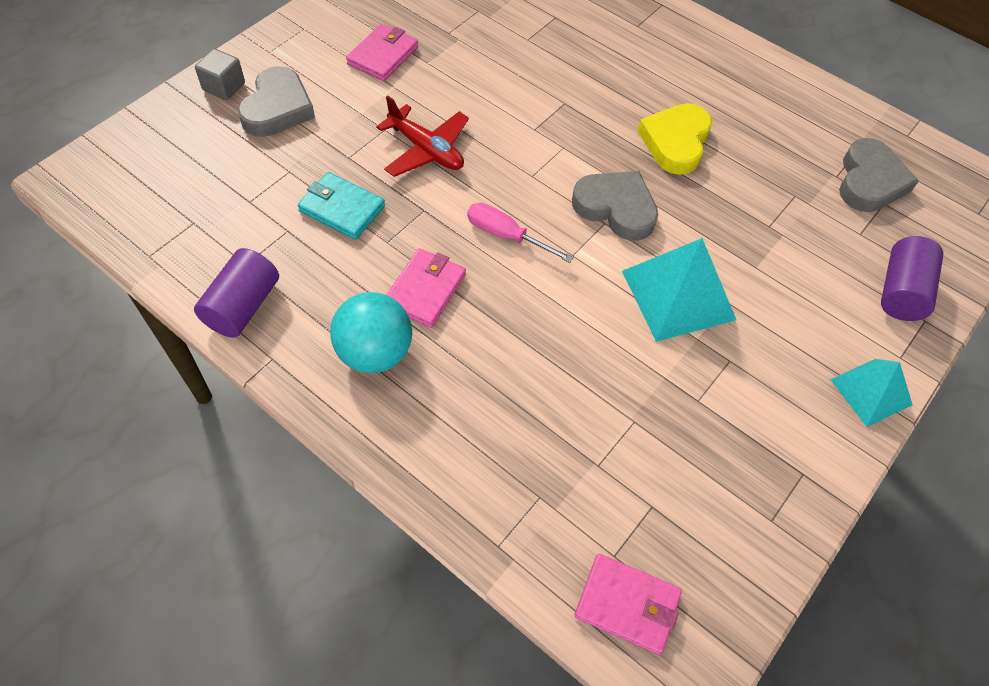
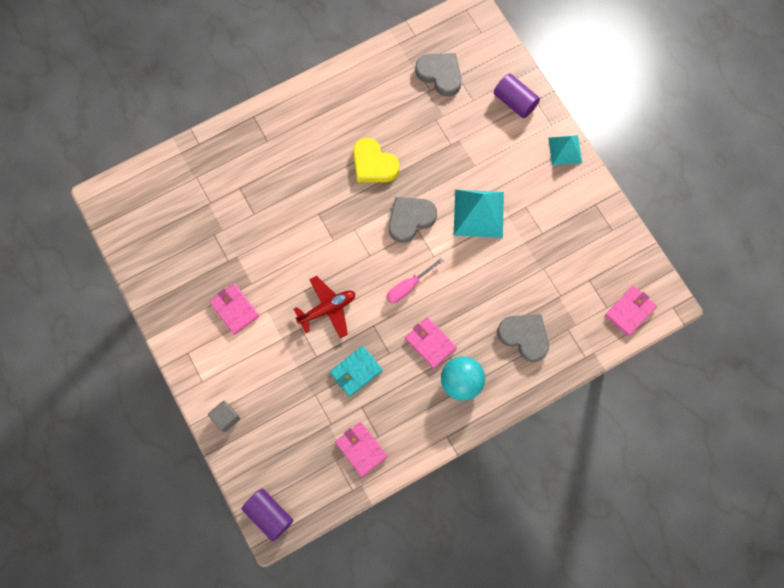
camera: 65 degrees left, 15 degrees up
(218, 248) = (361, 449): none -> pink wallet
(243, 306) = (407, 444): purple cylinder -> purple cylinder (269, 515)
(277, 108) = (258, 388): grey heart -> grey heart (524, 337)

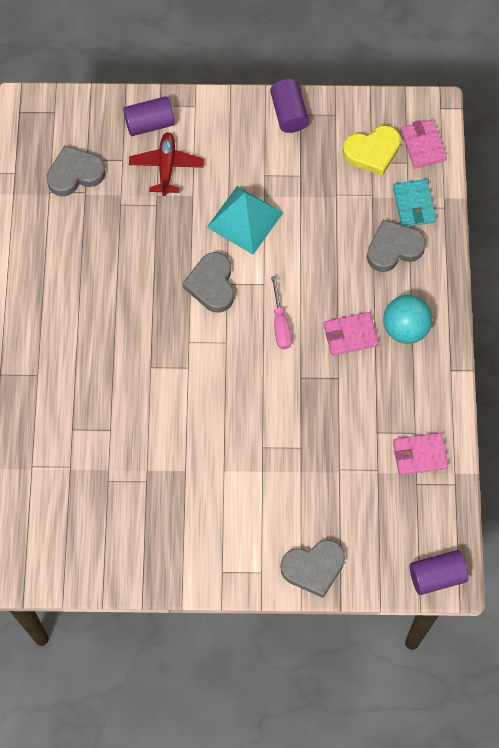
camera: 60 degrees left, 5 degrees down
(225, 418) = (313, 568): grey cube -> grey heart
(234, 309) = (203, 501): pink wallet -> none
(327, 309) = (258, 411): red plane -> red plane (166, 167)
(356, 371) = (338, 418): turquoise wallet -> turquoise wallet (414, 205)
(373, 164) = (131, 287): yellow heart -> yellow heart (372, 152)
(565, 150) = (228, 108): turquoise pyramid -> none
(590, 195) = (289, 113): none -> purple cylinder

